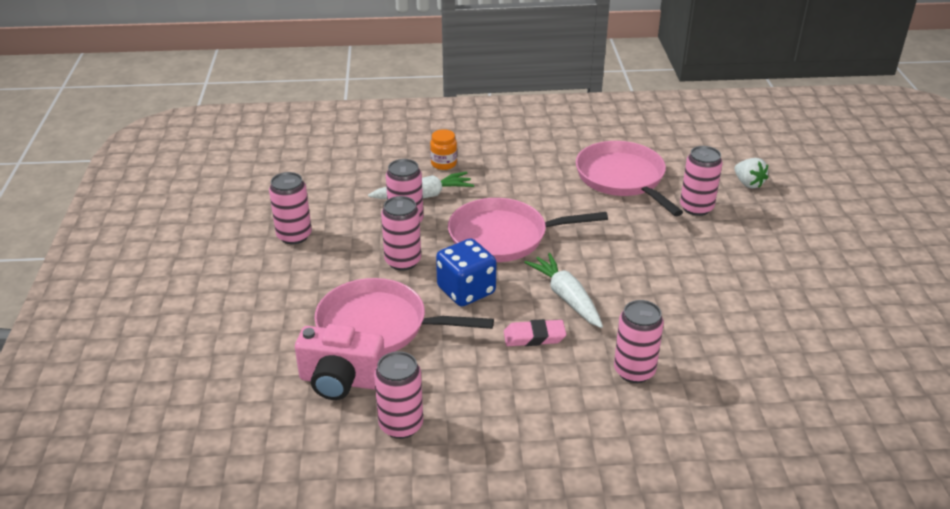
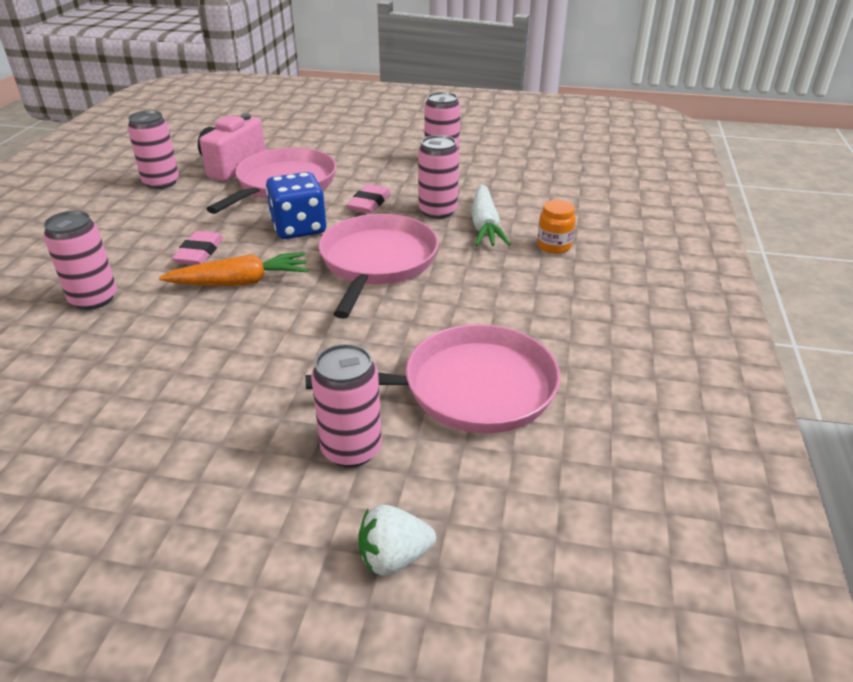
camera: 105 degrees right, 0 degrees up
(403, 261) = (369, 203): pink can -> pink eraser
(566, 297) = (240, 282): white carrot -> orange carrot

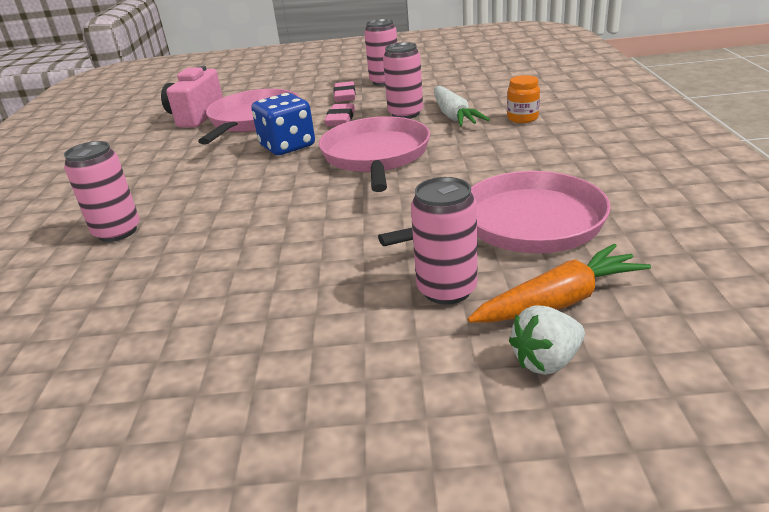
camera: 10 degrees left, 5 degrees down
(161, 182) = (134, 138): pink can -> none
(199, 252) = (203, 179): pink eraser -> pink eraser (345, 95)
(240, 282) = (257, 192): orange carrot -> orange carrot (559, 301)

